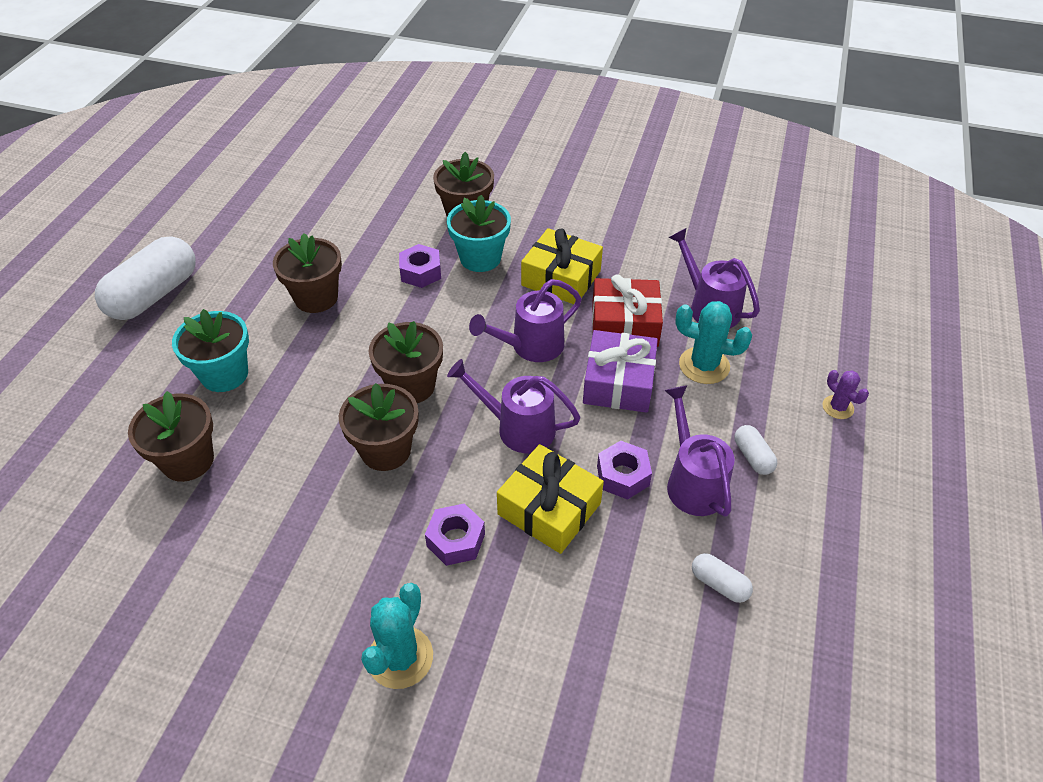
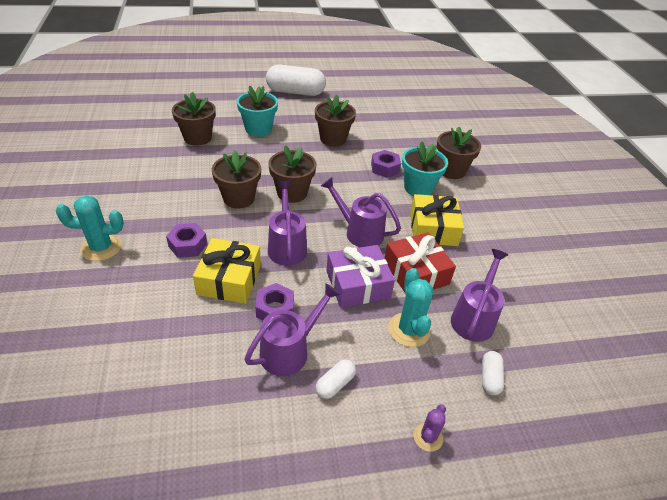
camera: 60 degrees right, 5 degrees down
(719, 584) = (204, 390): white capsule -> white capsule (490, 378)

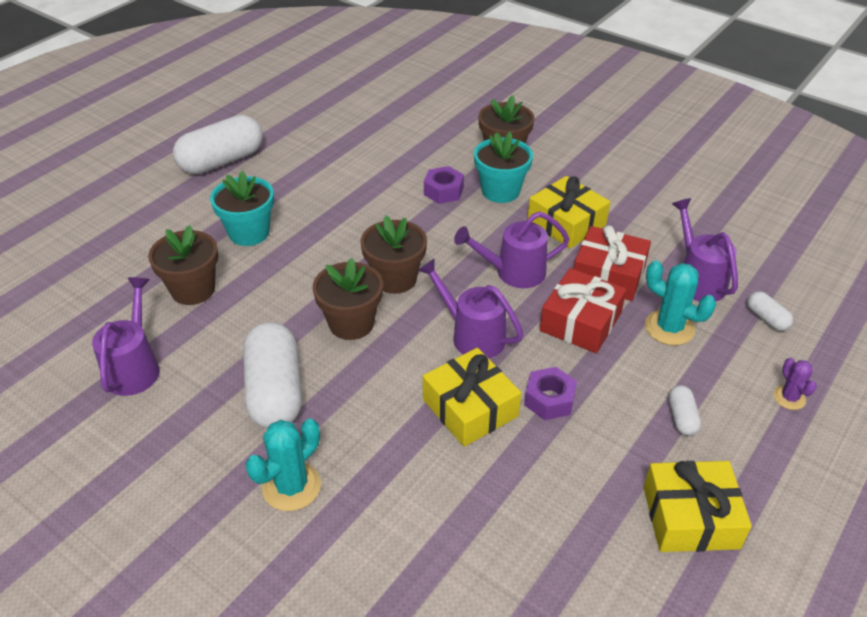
camera: 40 degrees left, 0 degrees up
(160, 203) = (275, 391): none -> white capsule
(188, 245) = (378, 409): purple nut -> none
(250, 441) = (690, 517): none -> yellow gift
(290, 350) = (612, 422): purple watering can -> purple watering can (135, 366)
(333, 139) = (347, 191): brown flower pot -> none
(357, 284) = (580, 322): purple gift -> red gift

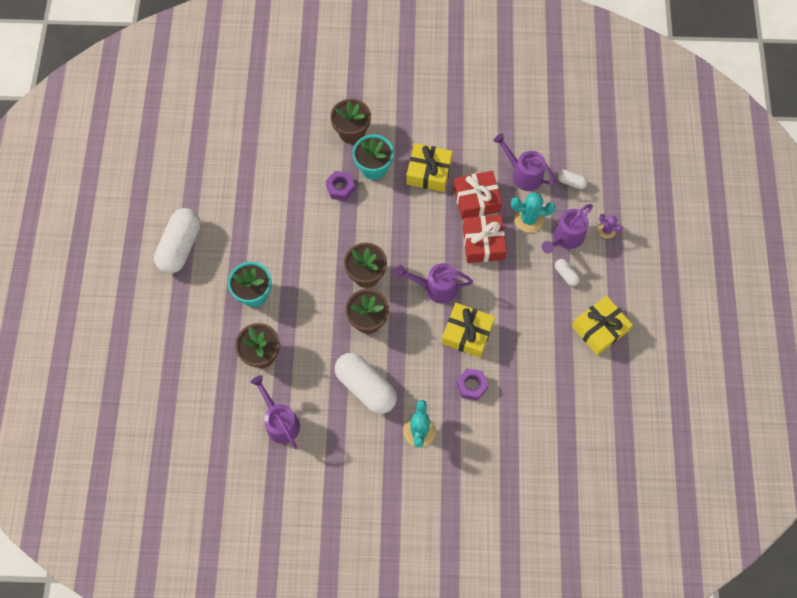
camera: 35 degrees left, 25 degrees up
(513, 273) = (425, 230): purple watering can -> purple watering can (565, 238)
(549, 399) = (500, 304): purple nut -> purple nut (471, 386)

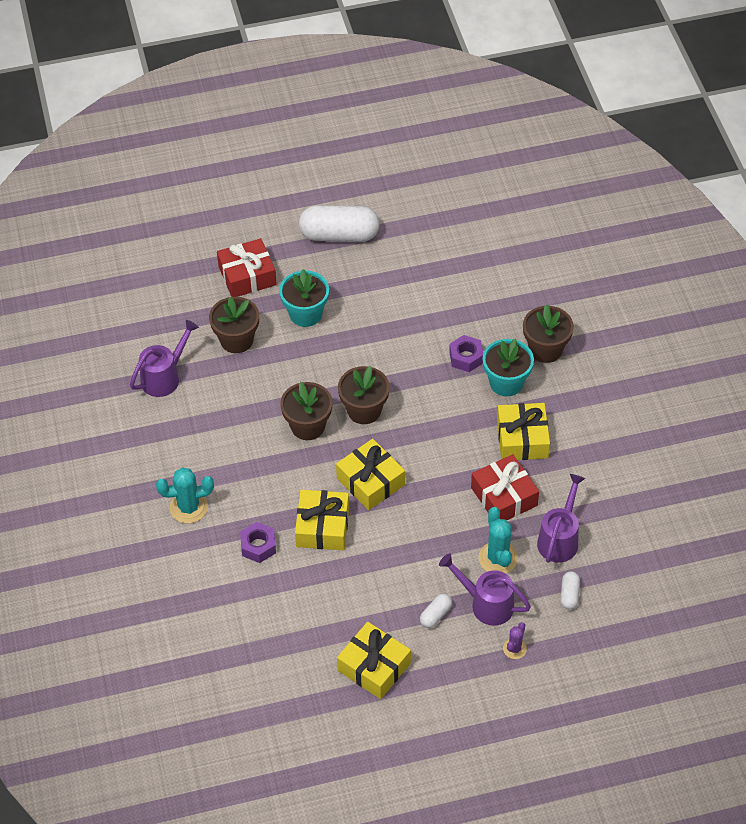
camera: 75 degrees right, 15 degrees down
(366, 387) = (227, 444): white capsule -> none
(435, 288) = (370, 481): purple watering can -> yellow gift
(483, 243) = (447, 517): red gift -> red gift (247, 276)

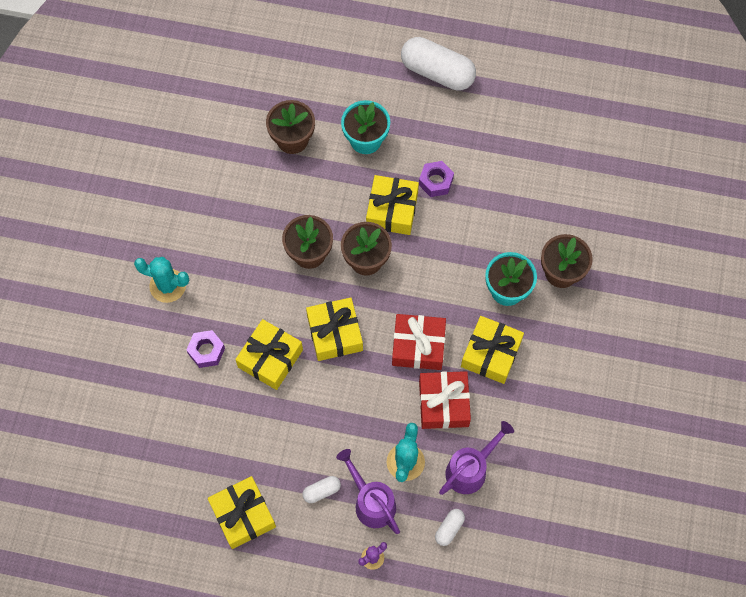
camera: 25 degrees right, 15 degrees up
(165, 377) = (213, 148): purple watering can -> none
(247, 276) = (335, 79): red gift -> red gift (418, 346)
(363, 361) = (392, 210): none -> yellow gift
(466, 357) = (484, 248): purple nut -> purple nut (435, 182)

